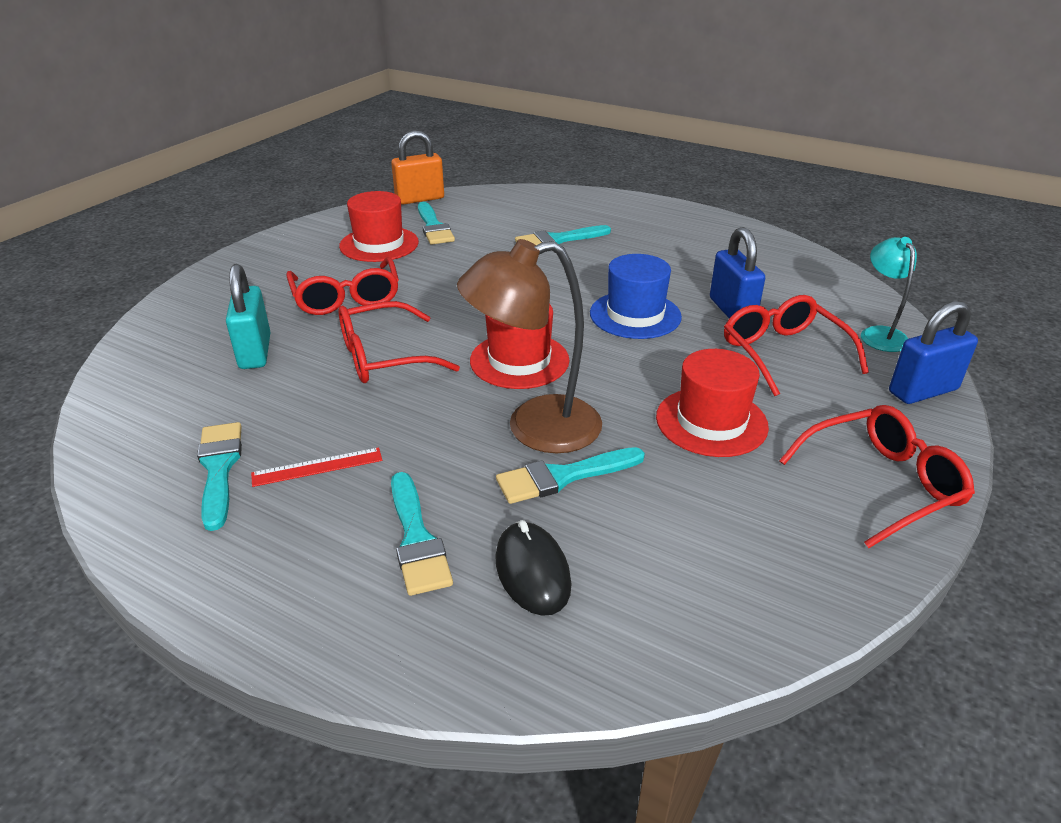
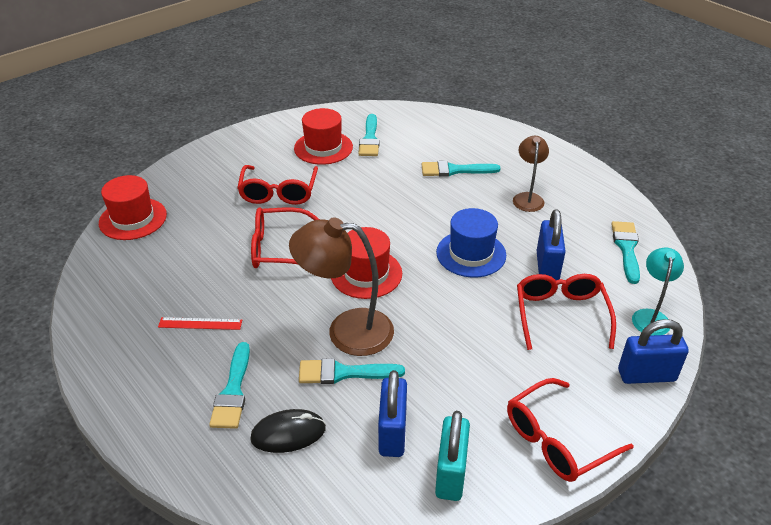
camera: 20 degrees right, 5 degrees up
(219, 468) = (145, 309): turquoise brush -> turquoise brush (626, 248)
(255, 352) = (202, 225): turquoise padlock -> turquoise padlock (451, 474)
(420, 199) = (373, 109): orange padlock -> none
(532, 571) = (288, 433): black mouse -> black mouse turned 75 degrees clockwise
(660, 251) = (528, 198): none -> brown lamp
(676, 530) = (392, 433): none -> blue padlock
(711, 422) = (468, 358): red hat -> red hat (133, 219)
(882, 483) = (557, 440): red glasses -> red glasses turned 150 degrees clockwise

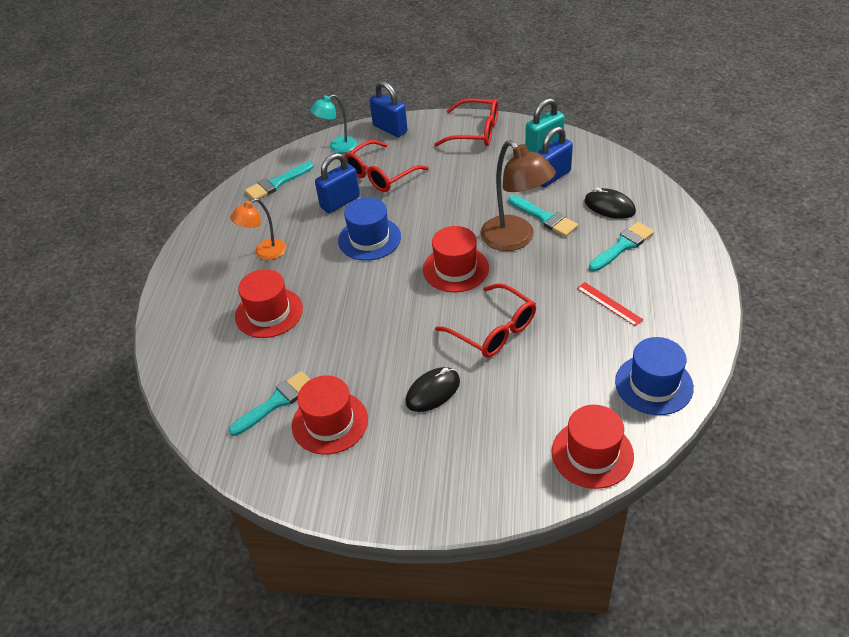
camera: 130 degrees left, 5 degrees up
(114, 282) = (654, 384): none -> blue hat
(278, 192) = (433, 392): red glasses -> black mouse
(454, 170) = (269, 312): turquoise brush -> red hat
(528, 198) = (265, 253): brown lamp -> orange lamp

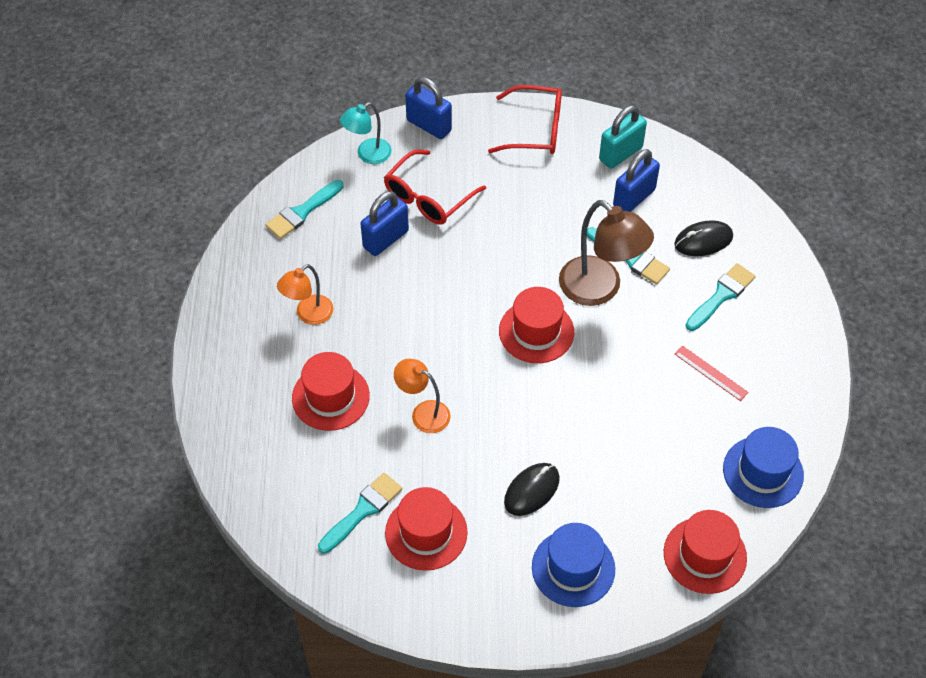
camera: 10 degrees left, 10 degrees up
(346, 327) = (423, 413): none -> orange lamp
(369, 239) = (430, 292): blue hat -> blue hat (573, 568)
(494, 330) = (588, 411): red glasses -> none
(609, 206) = (703, 240): black mouse -> black mouse turned 45 degrees counterclockwise

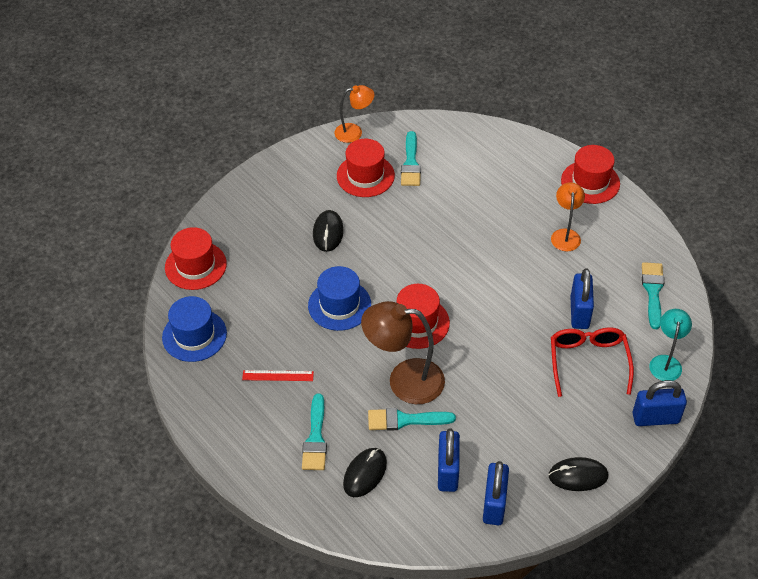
camera: 140 degrees right, 5 degrees down
(330, 397) = (496, 202): red hat -> red hat (590, 182)
(423, 413) = (433, 229): orange lamp -> orange lamp (354, 132)
(535, 129) = (578, 476): red glasses -> black mouse
(573, 568) = (267, 211): blue hat -> blue hat (339, 305)
(620, 154) = (494, 504): turquoise padlock -> blue padlock

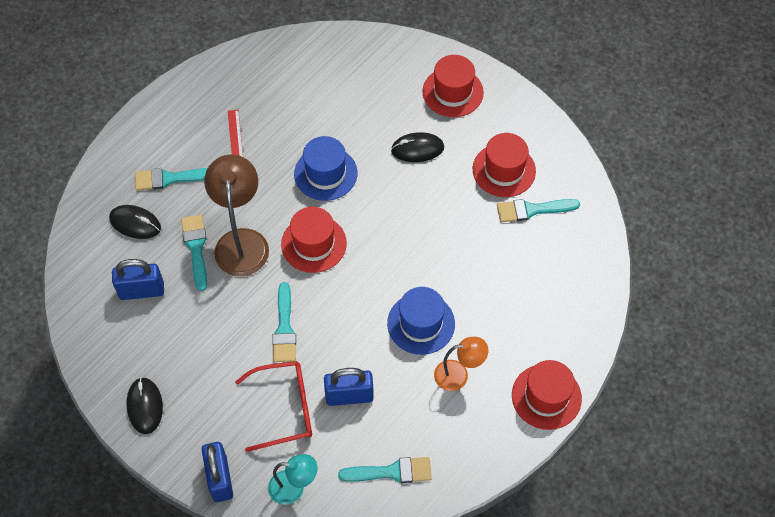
camera: 80 degrees right, 10 degrees up
(194, 335) = (273, 65): blue hat -> blue hat (421, 323)
(195, 265) = (355, 49): red hat -> red hat (452, 92)
(354, 132) = (566, 150): orange lamp -> none
(494, 504) = (109, 334): blue padlock -> none
(506, 354) = (284, 328): none -> turquoise brush

